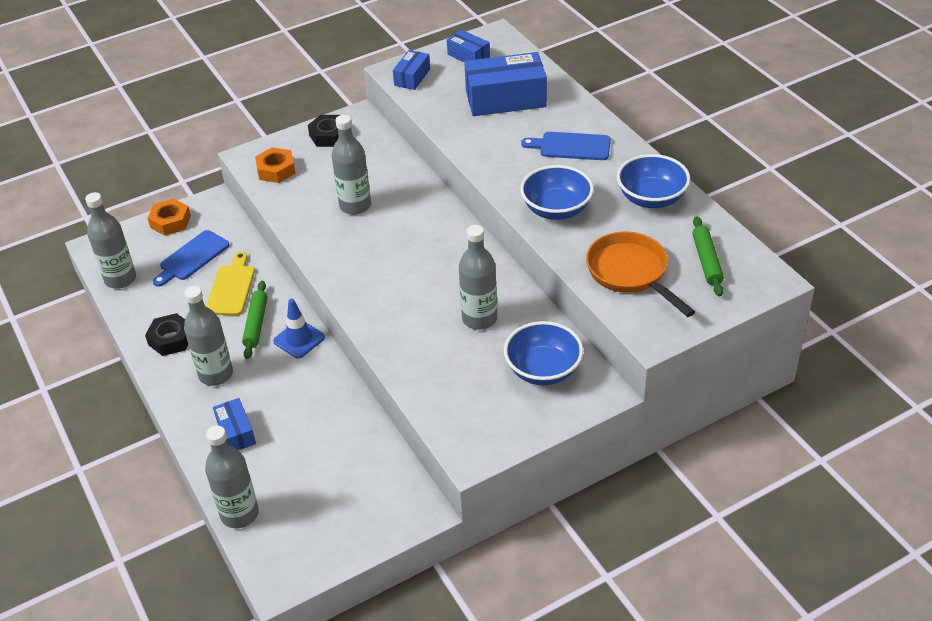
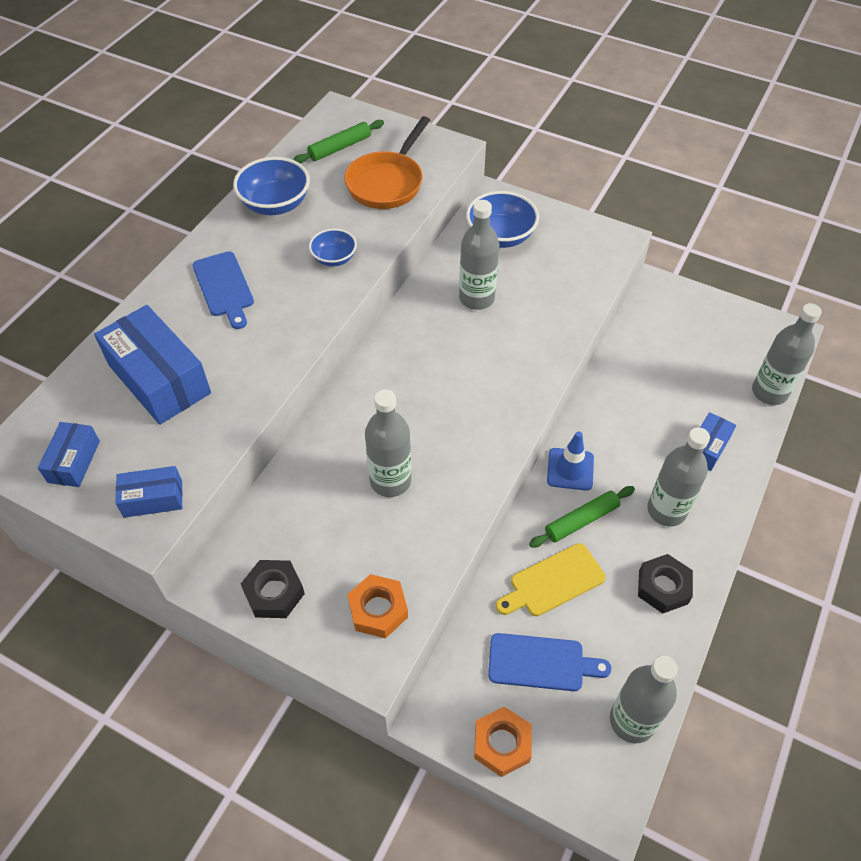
camera: 125 degrees left, 10 degrees up
(556, 209) = (334, 258): blue bowl -> blue bowl, size x0.60

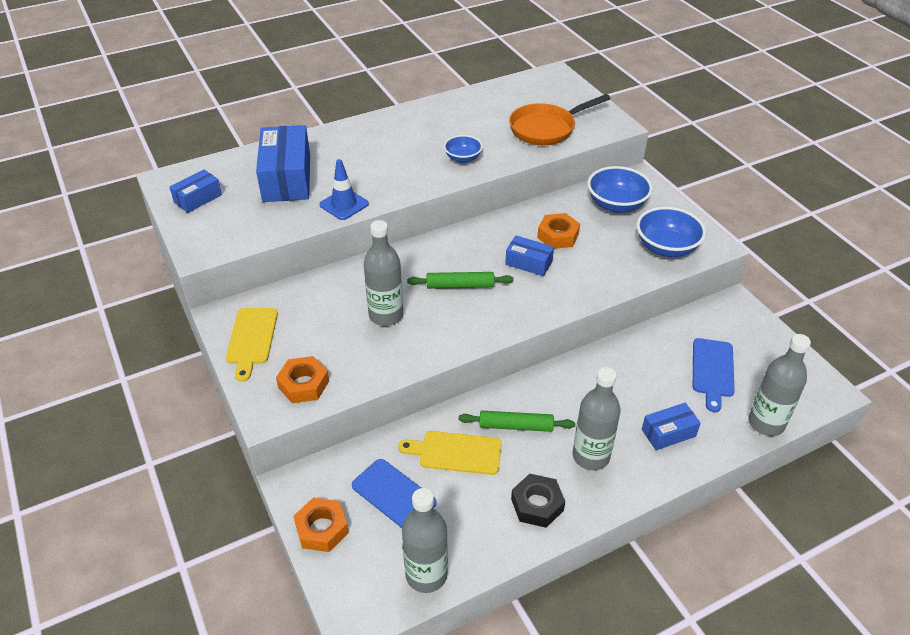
camera: 35 degrees right, 10 degrees down
(153, 498) = (219, 238): blue box -> blue box (528, 263)
(224, 287) = (375, 145): blue cutting board -> blue cutting board (712, 371)
(274, 593) = (251, 339): black nut -> yellow cutting board
(275, 204) = (456, 112): blue bowl -> blue bowl (666, 248)
(340, 148) = (533, 96): green rolling pin -> green rolling pin (460, 286)
(476, 298) = (558, 236): grey bottle -> orange nut
(570, 469) = (540, 389): blue traffic cone -> blue traffic cone (344, 204)

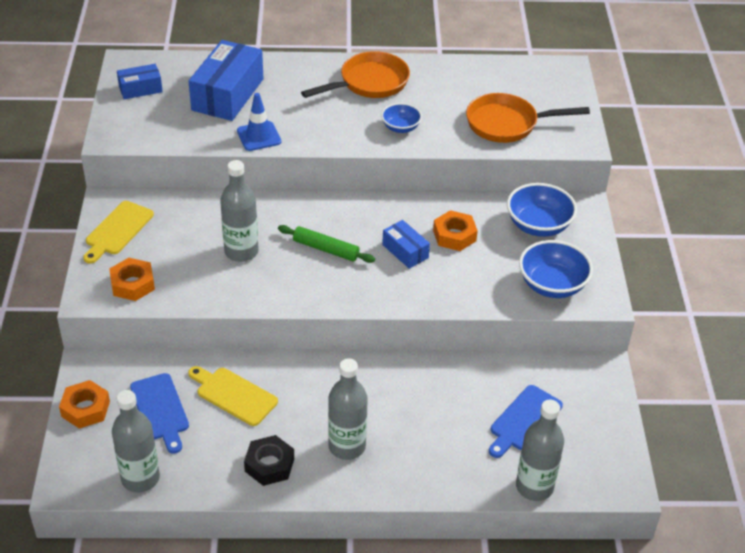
camera: 25 degrees right, 0 degrees up
(406, 131) = (369, 83): none -> orange pan
(516, 426) = (301, 394): green rolling pin -> none
(668, 433) = (433, 456): blue box -> none

